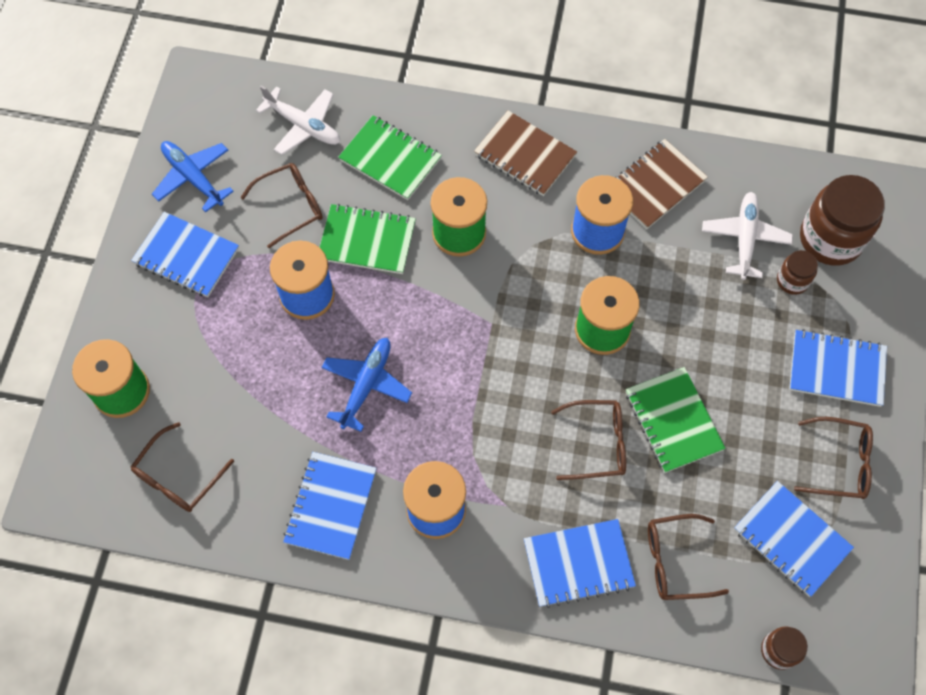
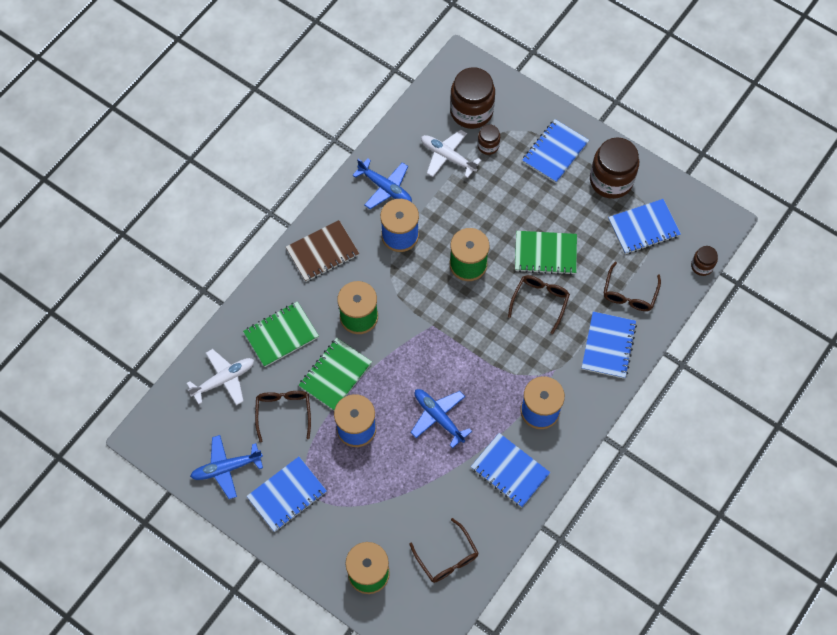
camera: 65 degrees left, 0 degrees up
(655, 185) = (385, 188): brown notebook -> blue plane
(839, 463) = (611, 180): brown glasses -> brown jar

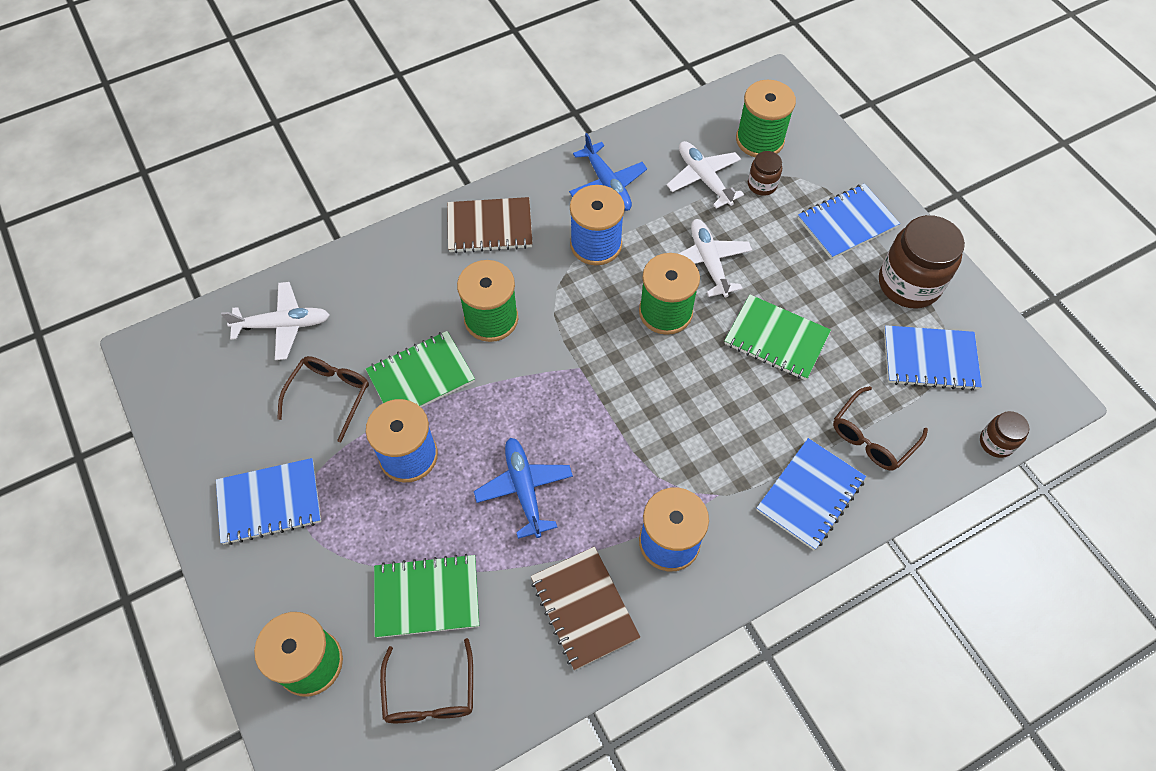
camera: 25 degrees right, 5 degrees down
(226, 468) = (218, 433): blue plane -> none
(281, 335) = (383, 302): green notebook -> green notebook (427, 597)
(471, 111) = (759, 140): brown jar -> green spool
(479, 217) = (708, 262): none -> white plane
(510, 471) = (584, 608): blue notebook -> brown notebook
(540, 301) = (740, 396): brown glasses -> none

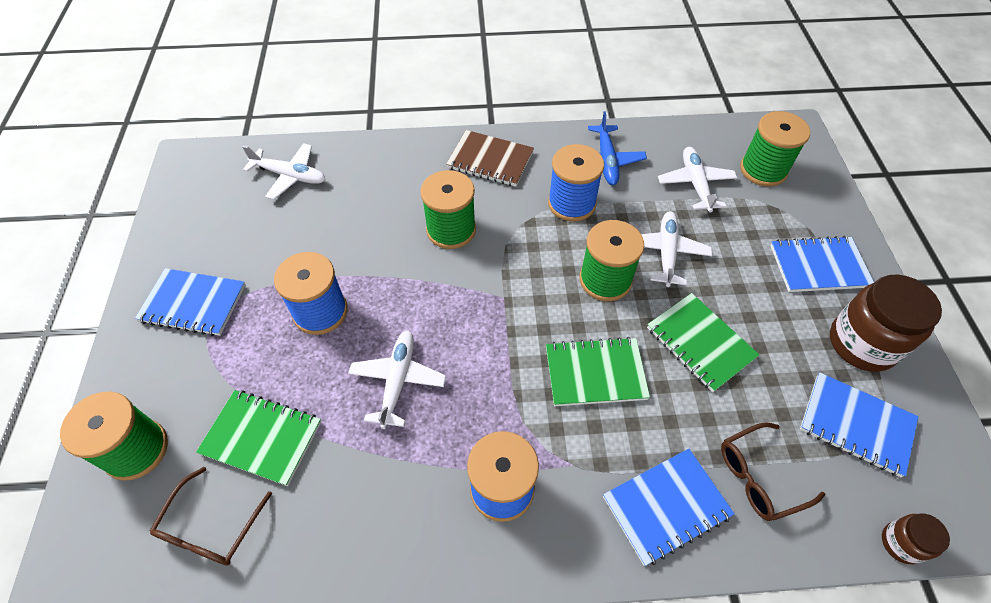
camera: 25 degrees right, 5 degrees down
(329, 395) = (290, 240): brown glasses -> none
(421, 377) = (368, 253): green notebook -> green notebook (595, 373)
(524, 489) = (398, 381): blue plane -> white plane
(584, 608) = (389, 515): brown notebook -> none
(762, 185) = (748, 206): brown jar -> none

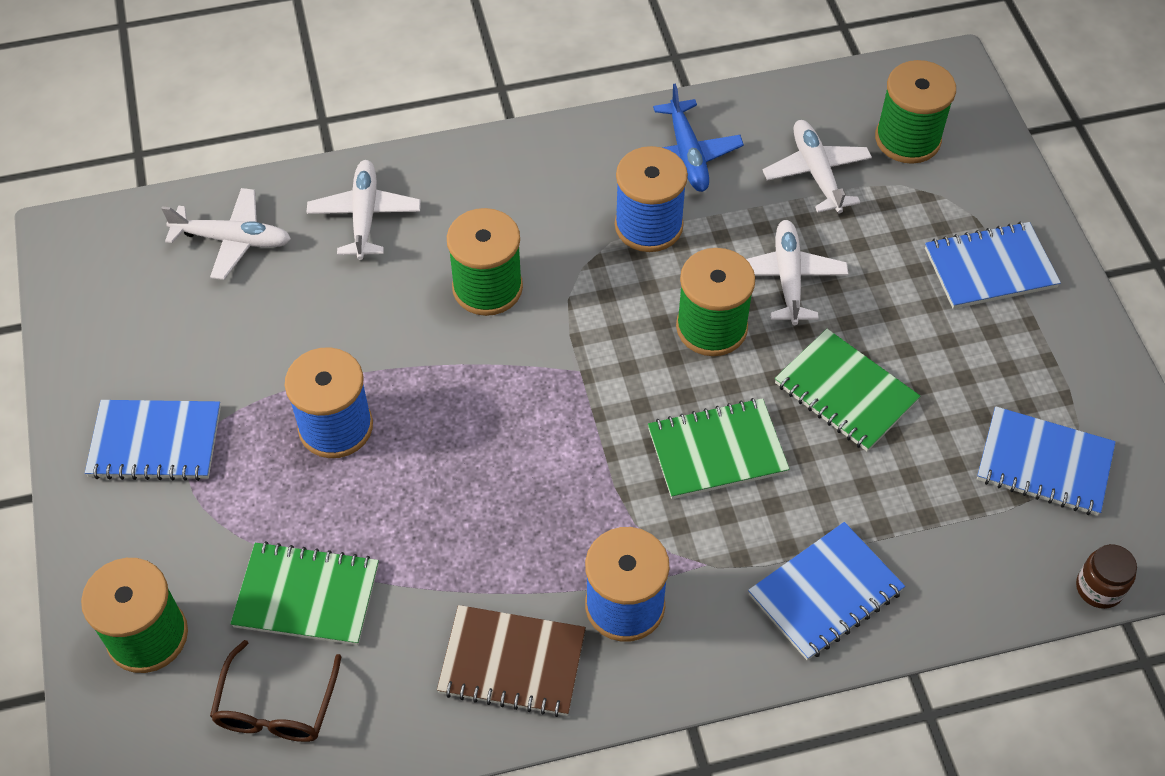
camera: 10 degrees left, 0 degrees up
(398, 381) = (464, 499): white plane -> white plane (365, 216)
(490, 160) = (521, 176): brown notebook -> brown notebook (512, 663)
(759, 476) = (932, 542): brown glasses -> none
(862, 343) = (1048, 362): brown jar -> none

